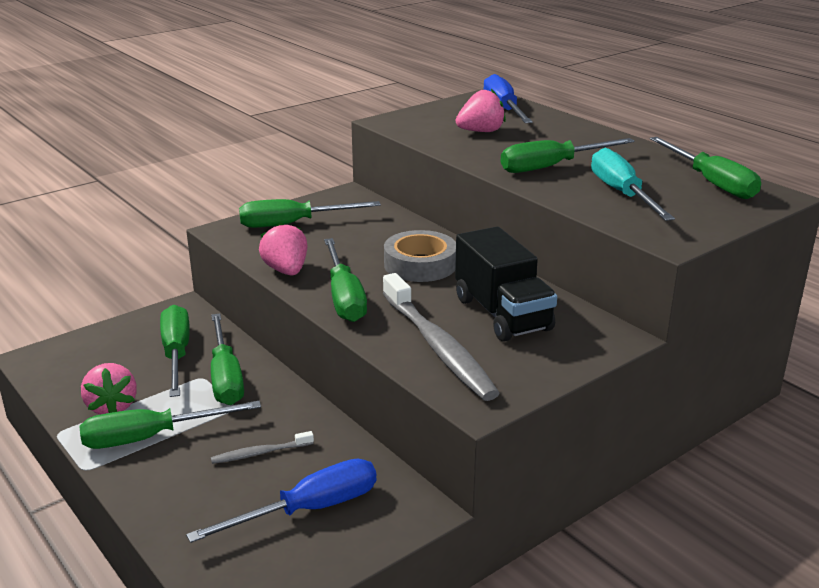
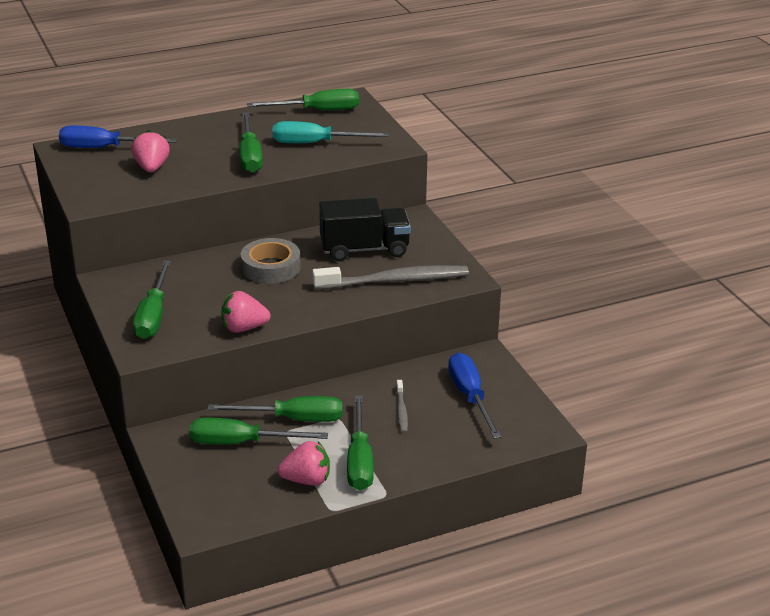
camera: 75 degrees left, 5 degrees up
(344, 297) = (305, 307): green screwdriver -> none

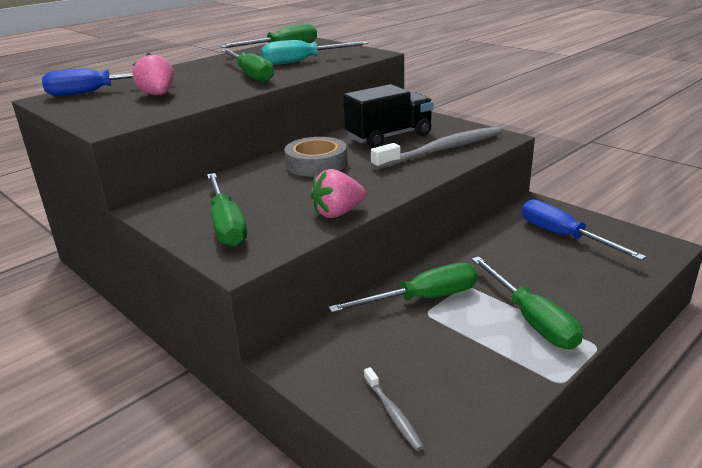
camera: 20 degrees left, 5 degrees down
(241, 442) = (389, 338): green screwdriver -> none
(307, 480) = (499, 357): pink strawberry -> none
(401, 411) = (518, 263): grey toothbrush -> grey toothbrush (393, 414)

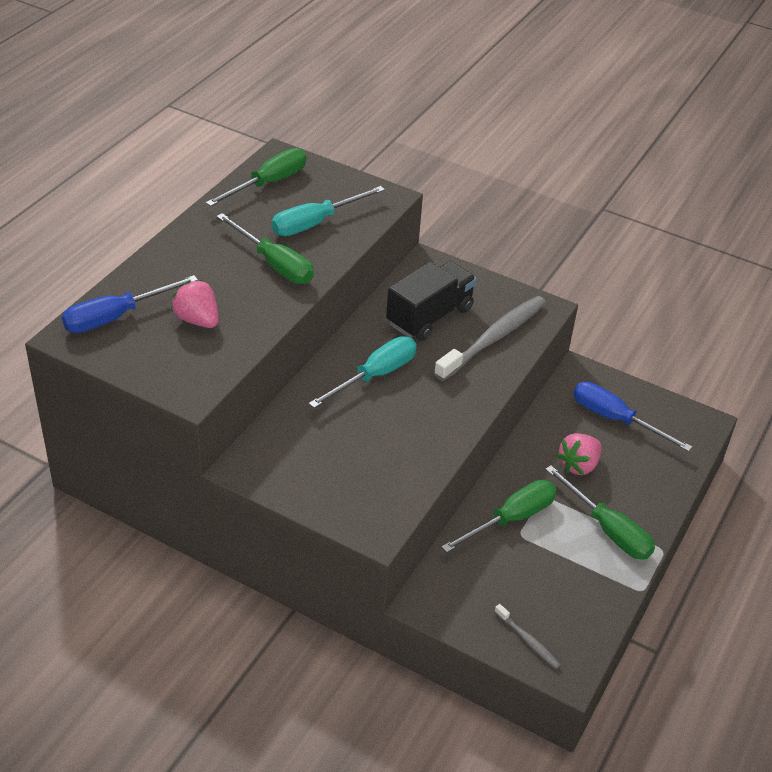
camera: 20 degrees left, 15 degrees up
(226, 225) = (337, 484): green screwdriver -> none
(316, 164) = (375, 375): grey tape -> turquoise screwdriver
(337, 213) = (433, 454): pink strawberry -> pink strawberry (578, 465)

